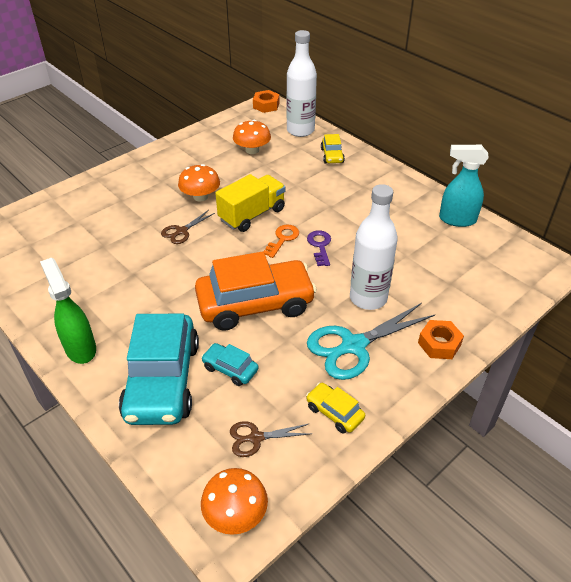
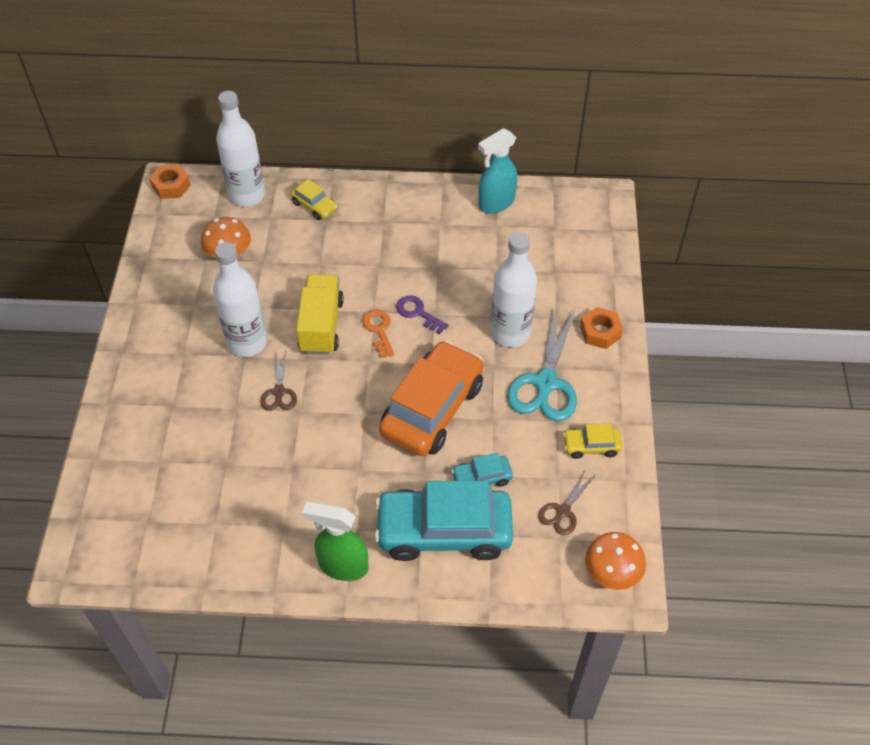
camera: 45 degrees left, 10 degrees up
(162, 380) = (444, 531): turquoise car -> turquoise car turned 135 degrees clockwise
(200, 196) = (247, 342): orange mushroom -> white bottle

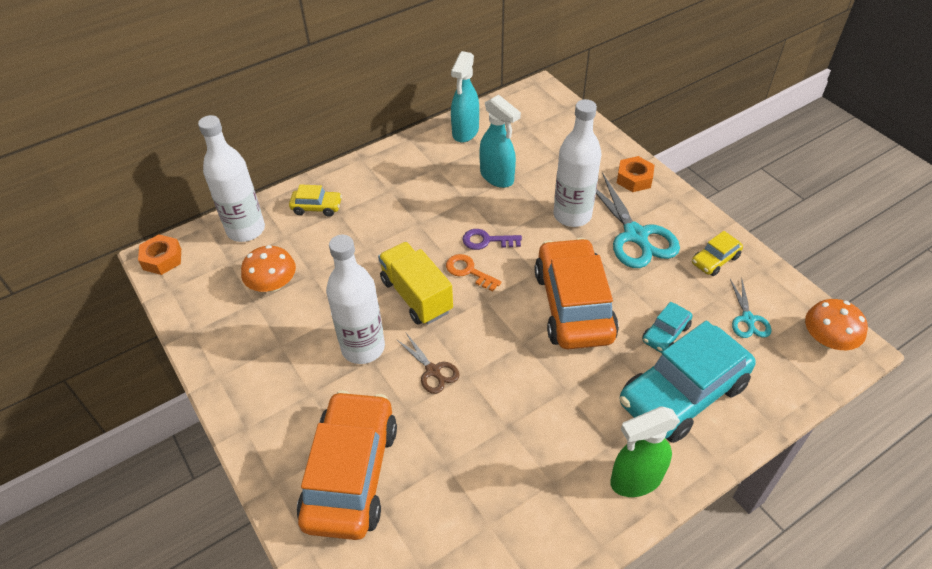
camera: 35 degrees left, 5 degrees down
(160, 428) = (351, 474): none -> orange car
(482, 261) = (497, 177): none -> turquoise spray bottle
(563, 511) = (748, 319): brown scissors -> turquoise scissors

